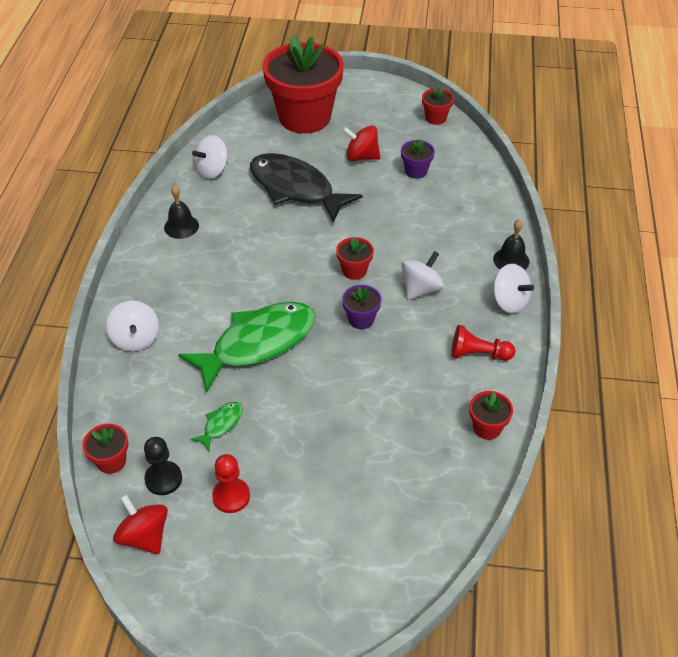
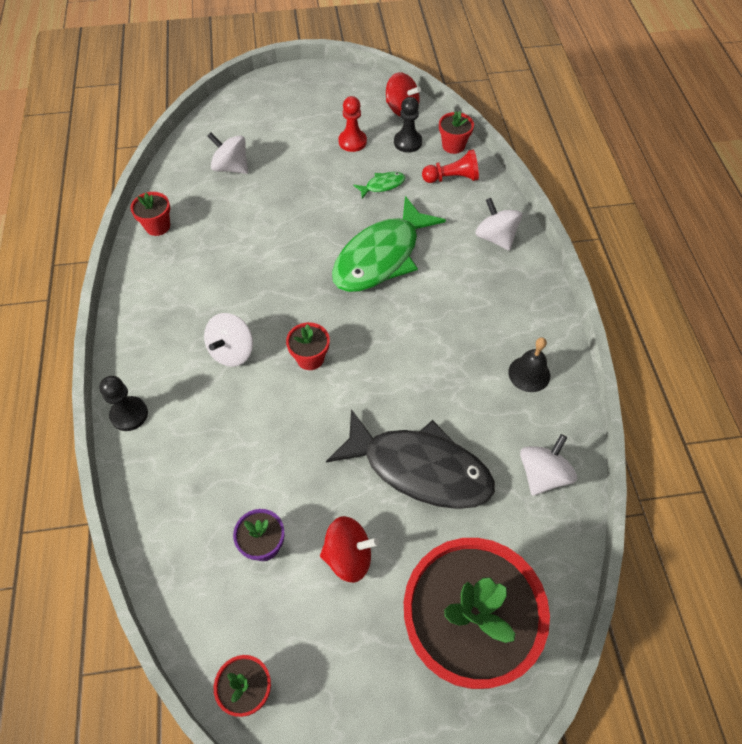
camera: 165 degrees right, 10 degrees up
(221, 424) = (382, 185): green fish -> green fish turned 135 degrees counterclockwise
(361, 319) = (289, 302): purple flower pot -> none
(478, 354) = (166, 290): red pawn -> red pawn (452, 178)
(509, 302) = (133, 356): white spinning top -> white spinning top (231, 167)
(511, 260) = (129, 414): black bell -> black pawn

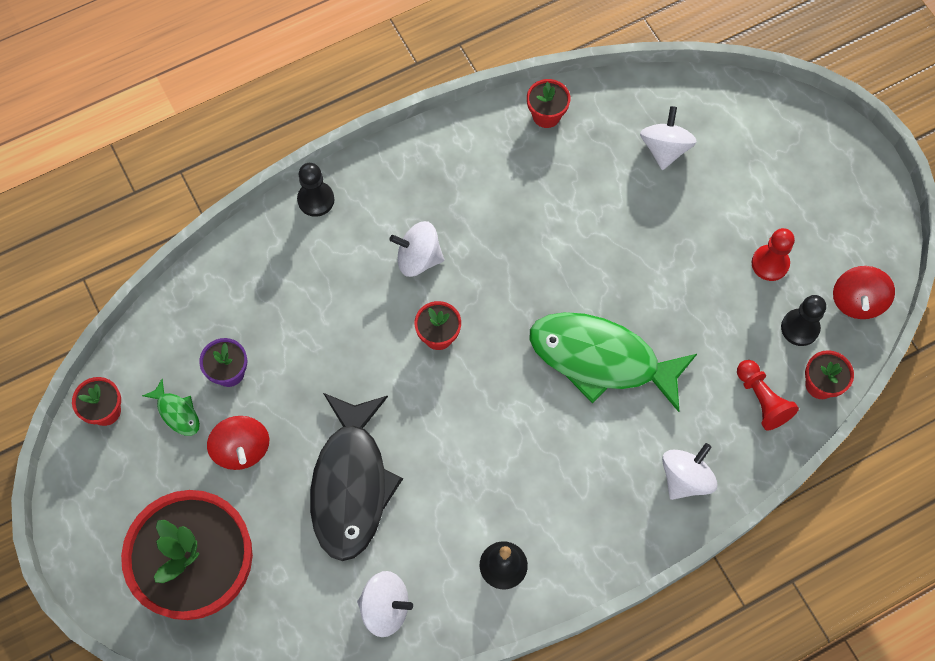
camera: 70 degrees right, 10 degrees up
(382, 185) = (712, 323): green fish -> green fish (177, 412)

